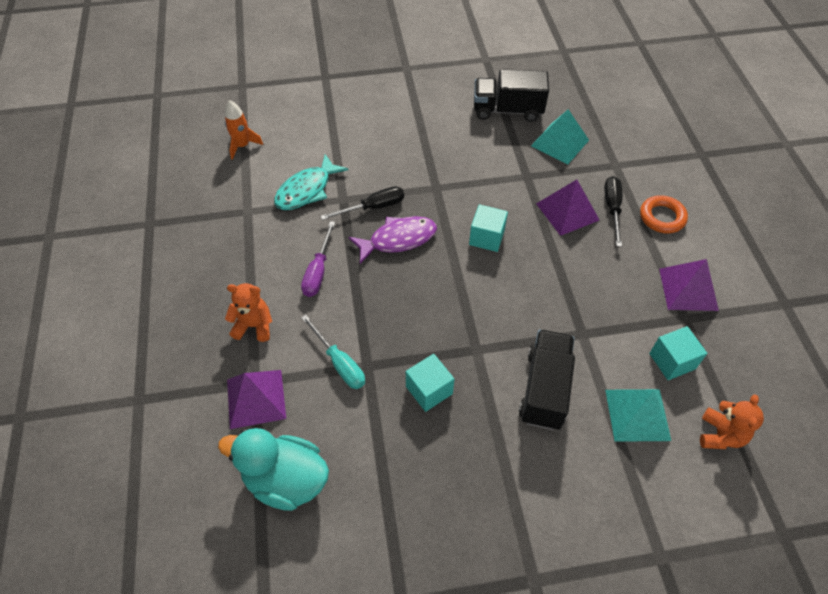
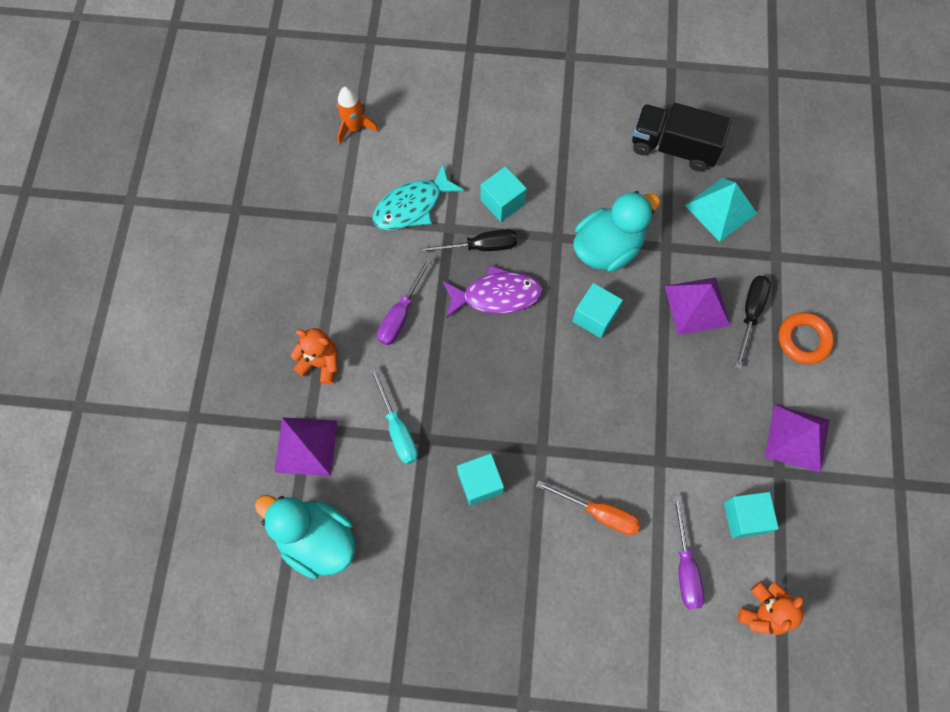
camera: 15 degrees right, 15 degrees up
(382, 172) = (502, 202): none -> turquoise cube
(480, 187) = (607, 248): none -> turquoise duck
(545, 389) = (599, 513): black truck -> orange screwdriver
(637, 414) = (685, 566): turquoise pyramid -> purple screwdriver

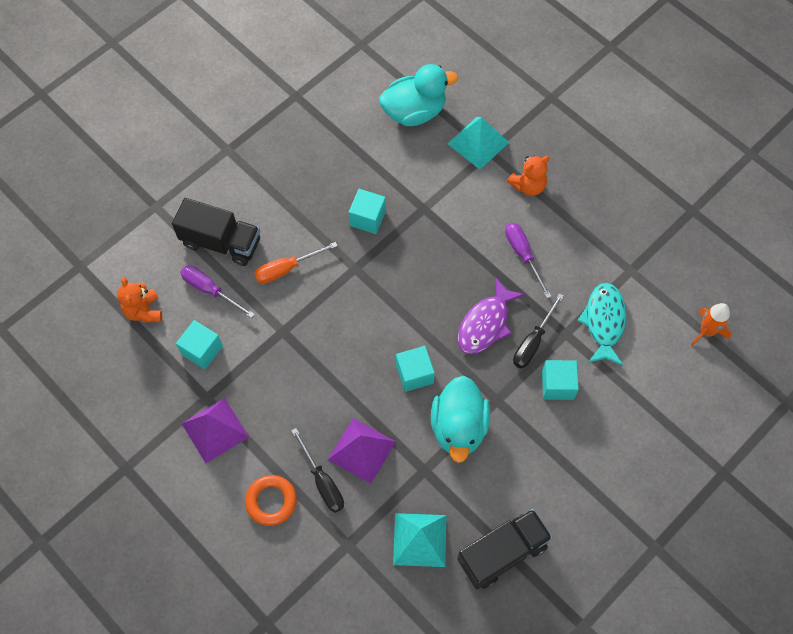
camera: 130 degrees right, 5 degrees down
(306, 446) = (478, 143): purple pyramid -> turquoise pyramid
(397, 429) = (444, 198): turquoise screwdriver -> none
(629, 604) = (221, 242): none -> black truck

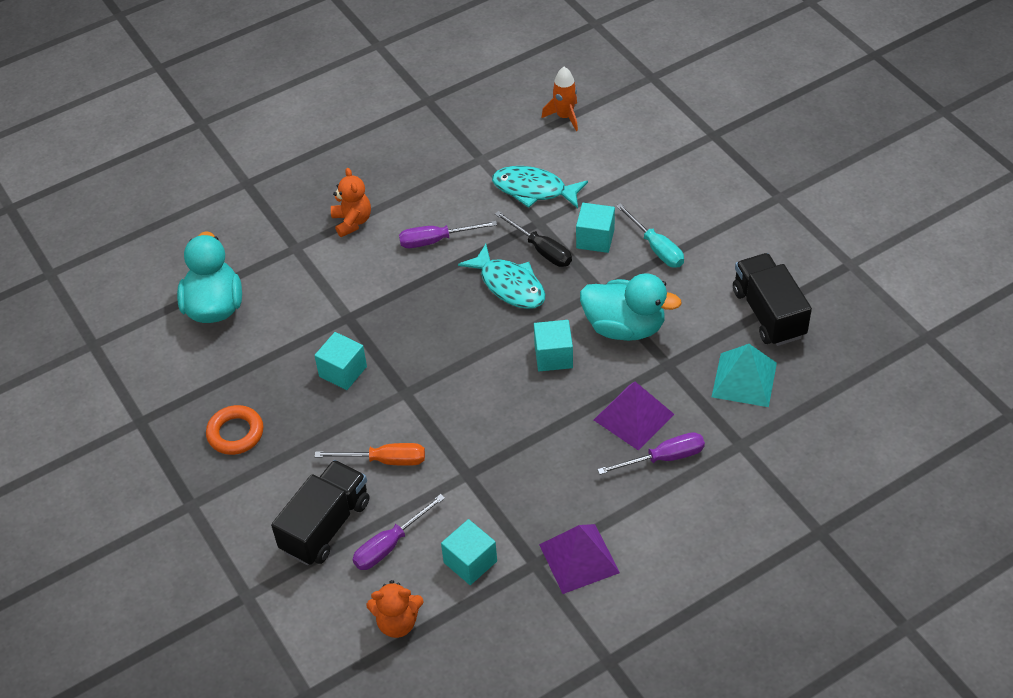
camera: 75 degrees left, 15 degrees down
(271, 501) = (678, 510): orange ring -> orange ring (235, 433)
(286, 269) = (385, 460): orange screwdriver -> orange screwdriver turned 75 degrees counterclockwise
(322, 481) = (664, 458): black screwdriver -> purple screwdriver
(478, 143) = (280, 255): turquoise pyramid -> none
(485, 324) = (509, 285): purple fish -> turquoise fish
(559, 440) = (656, 248): none -> turquoise screwdriver

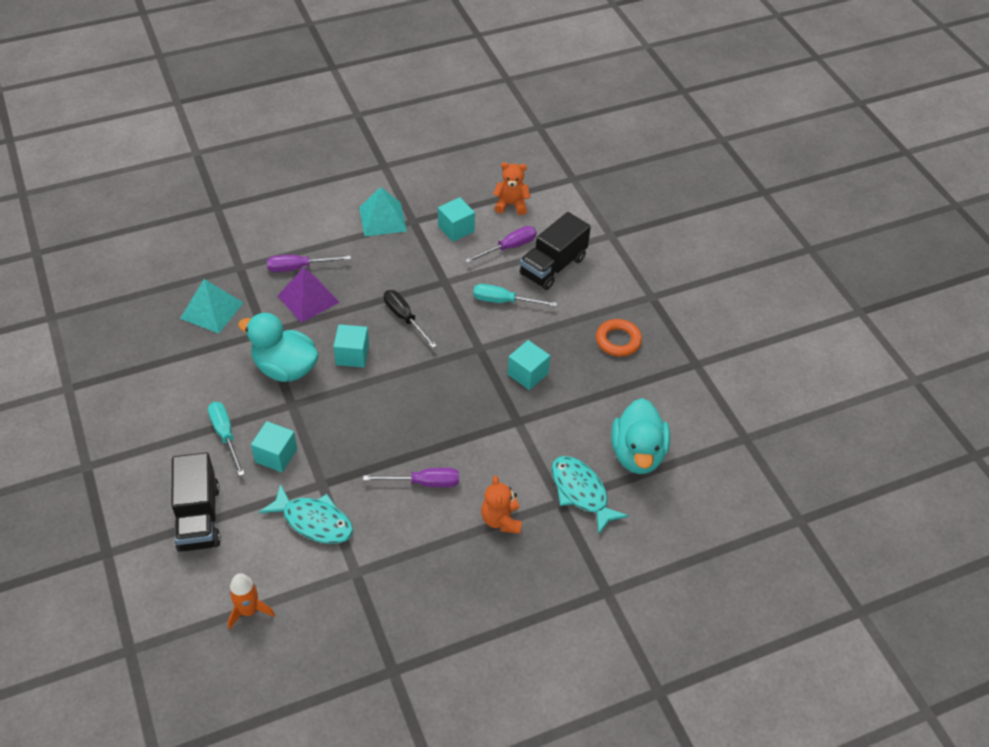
camera: 175 degrees left, 0 degrees up
(385, 460) = (504, 301): orange screwdriver -> turquoise screwdriver
(509, 285) = (369, 424): turquoise fish -> turquoise fish (581, 492)
(541, 250) = (329, 453): black screwdriver -> black screwdriver (404, 318)
(579, 558) = (382, 219): purple pyramid -> turquoise pyramid
(768, 313) = (162, 358): black truck -> black truck (199, 517)

